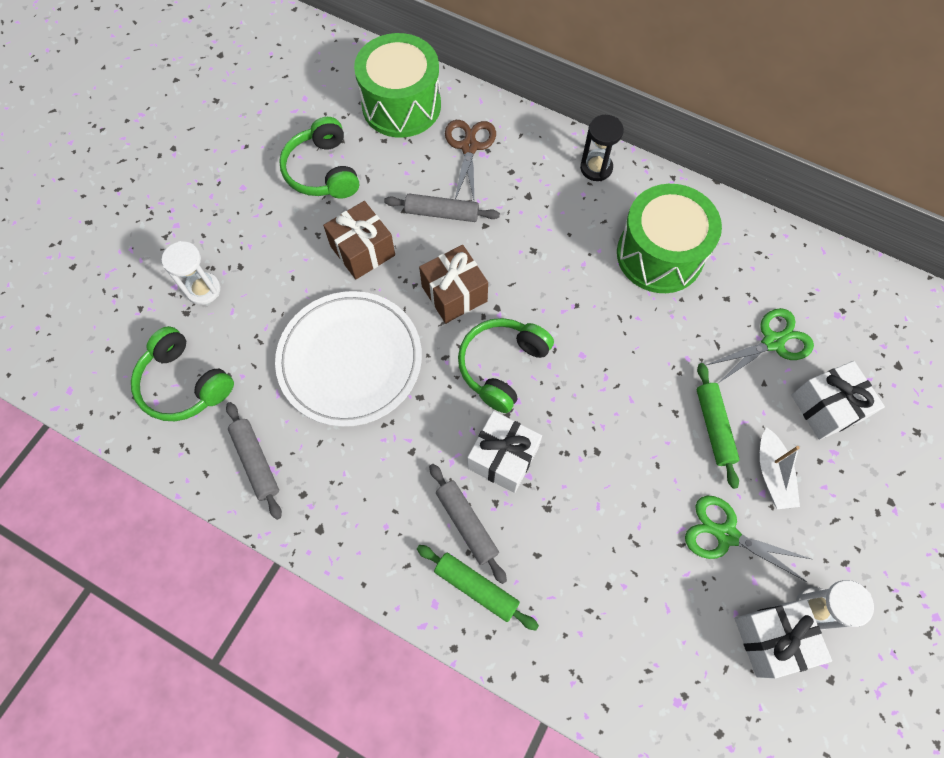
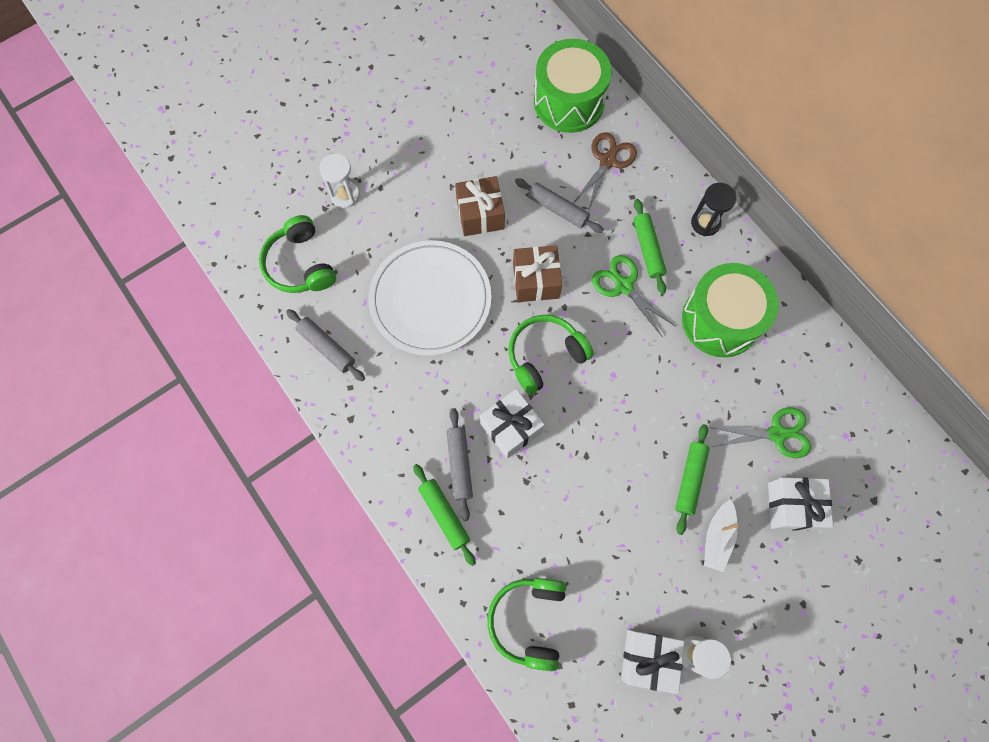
camera: 25 degrees right, 5 degrees up
(256, 462) = (327, 347): grey rolling pin -> grey rolling pin turned 45 degrees counterclockwise
(323, 171) = (479, 134): green headphones -> green headphones (529, 620)
(553, 216) = (648, 249): none -> green rolling pin
(725, 534) = (654, 566): green scissors -> green scissors (623, 286)

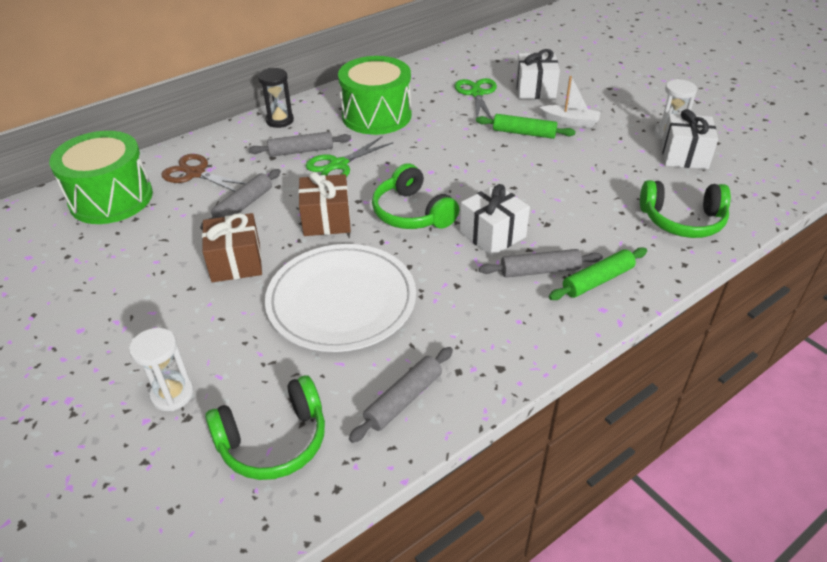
camera: 90 degrees left, 30 degrees down
(648, 249) = (301, 151): green rolling pin -> grey rolling pin

